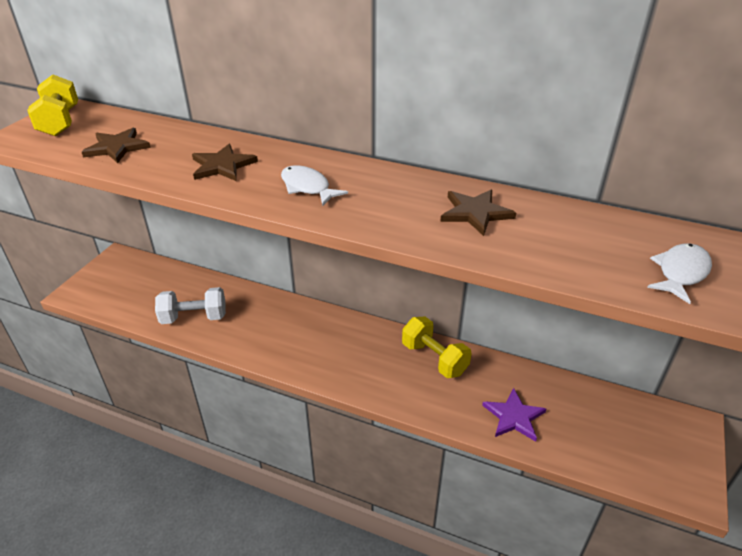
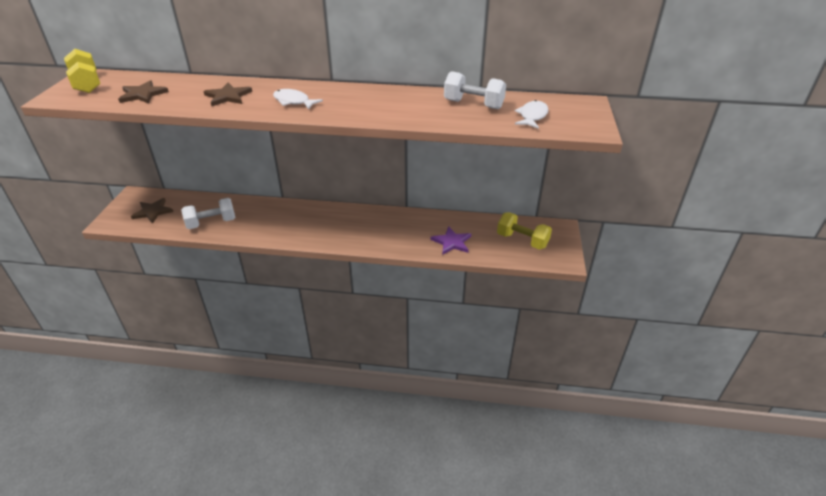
camera: 15 degrees left, 0 degrees up
(434, 358) = (392, 220): yellow dumbbell -> yellow dumbbell (522, 240)
(475, 213) = (407, 102): brown star -> brown star (153, 212)
(581, 232) = (473, 104): none -> white dumbbell

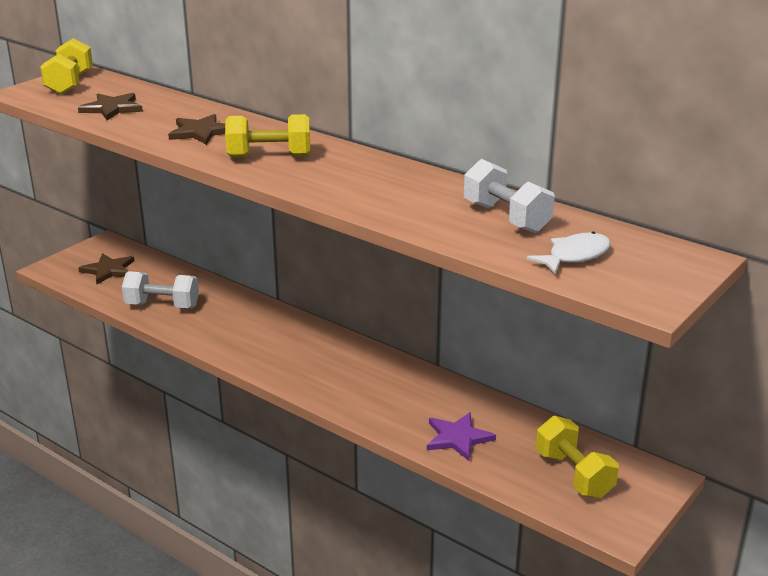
camera: 30 degrees right, 10 degrees down
(293, 102) = (269, 156): white fish -> yellow dumbbell

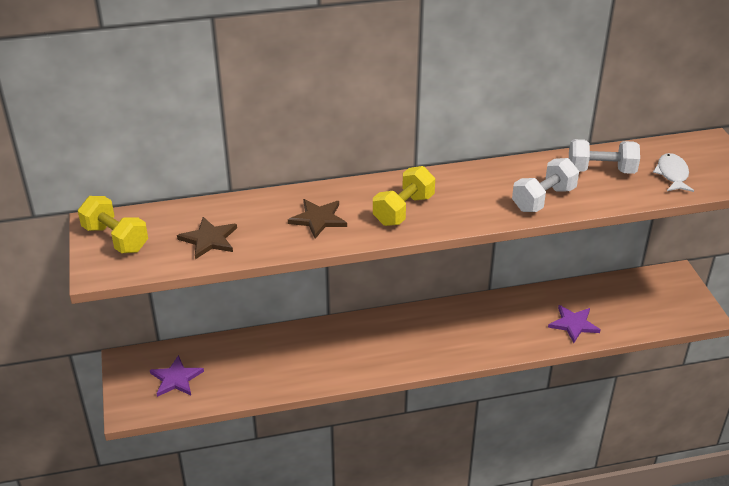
camera: 50 degrees left, 10 degrees up
(109, 270) = (176, 378): brown star -> purple star
(162, 305) = (269, 374): white dumbbell -> white dumbbell (543, 199)
(573, 474) = (647, 302): yellow dumbbell -> none

